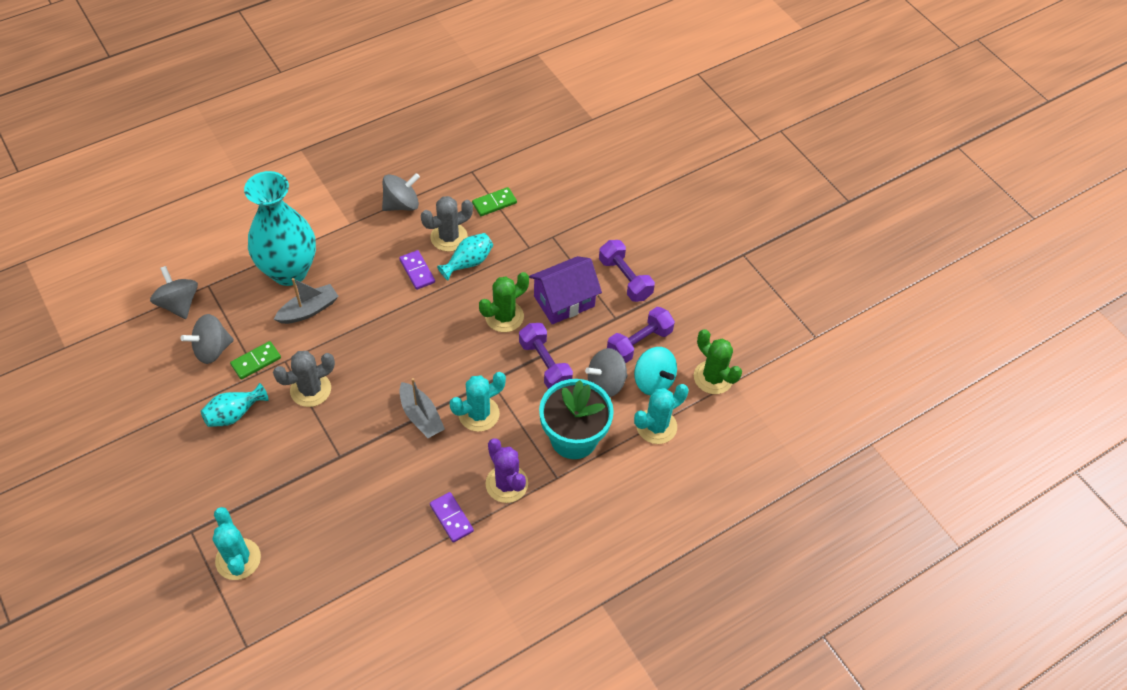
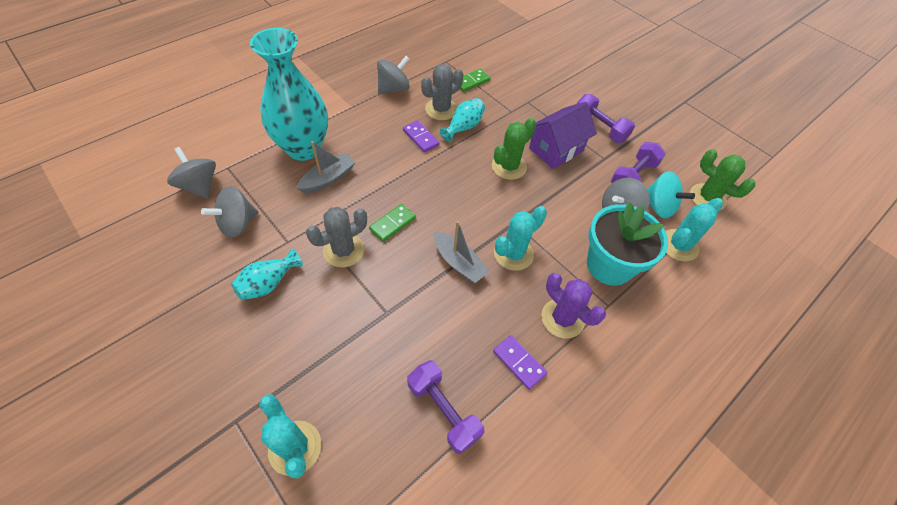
camera: 10 degrees left, 0 degrees up
(256, 361) = (284, 230): green domino -> green domino (392, 224)
(545, 364) = (558, 202): purple dumbbell -> purple dumbbell (443, 410)

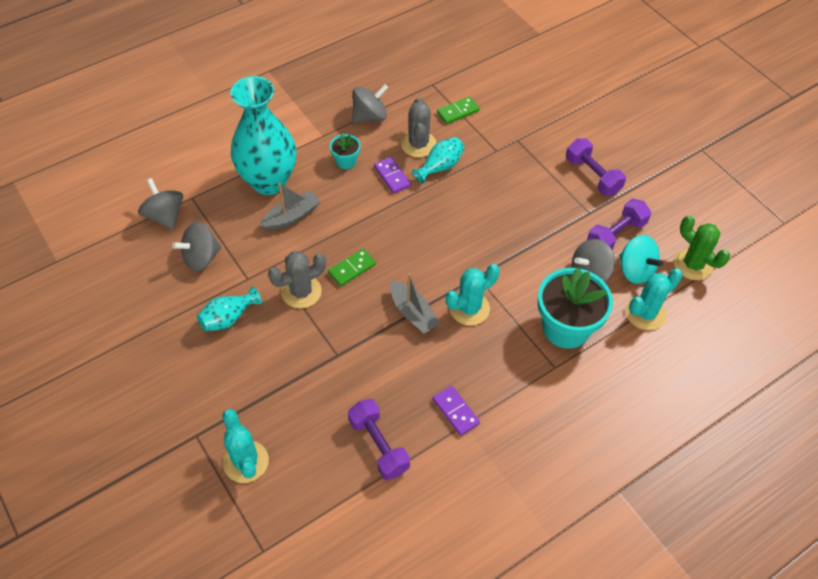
camera: 10 degrees right, 0 degrees up
(376, 127) = (346, 161): none -> turquoise flower pot
(441, 109) = (418, 144): grey cactus -> grey cactus turned 60 degrees counterclockwise
(509, 167) = (481, 215): green cactus -> none
(556, 149) = (537, 199): purple house -> none
(562, 318) = (506, 375): purple cactus -> none

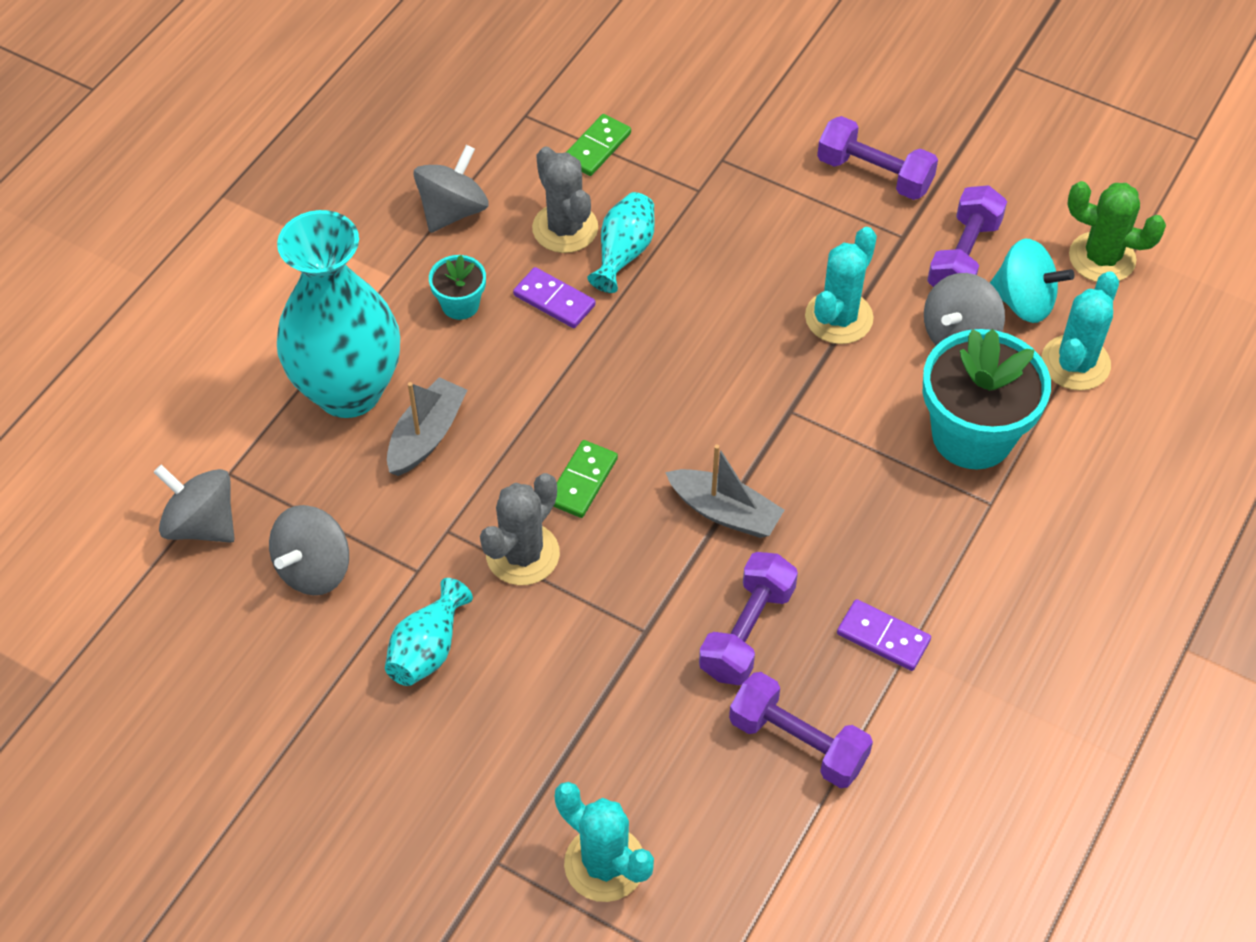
camera: 25 degrees left, 0 degrees up
(387, 377) = (747, 631): none -> purple dumbbell
(469, 308) = (808, 467): turquoise cactus -> turquoise cactus (838, 318)

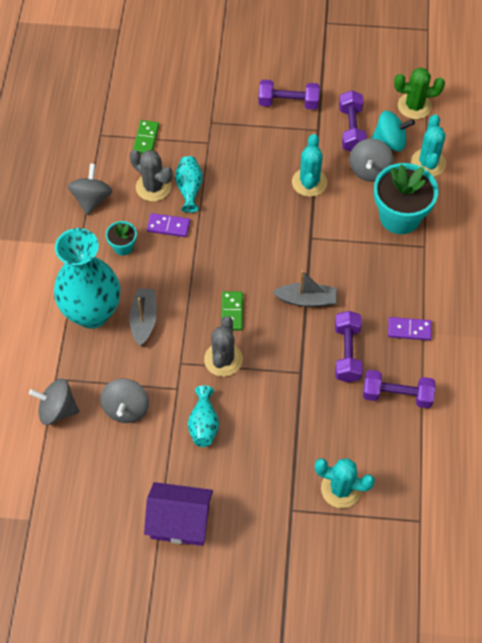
camera: 25 degrees left, 5 degrees up
(294, 796) = (180, 522): none -> purple house

